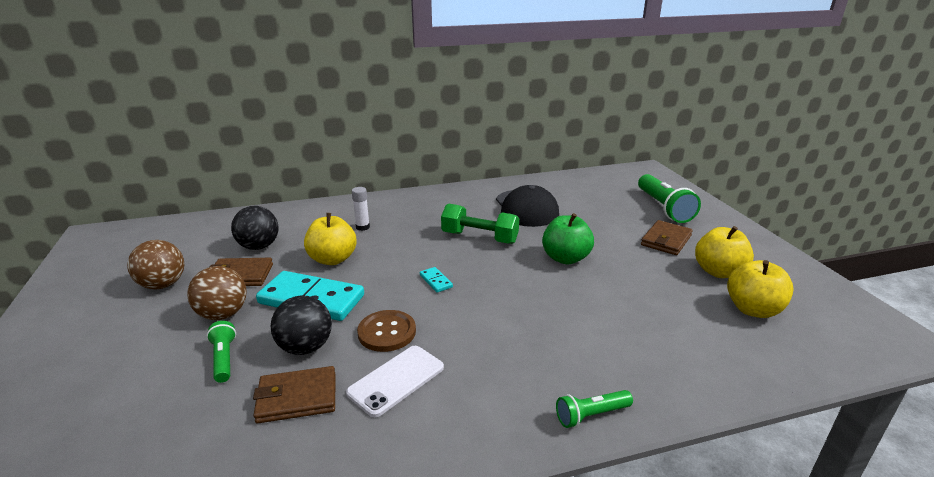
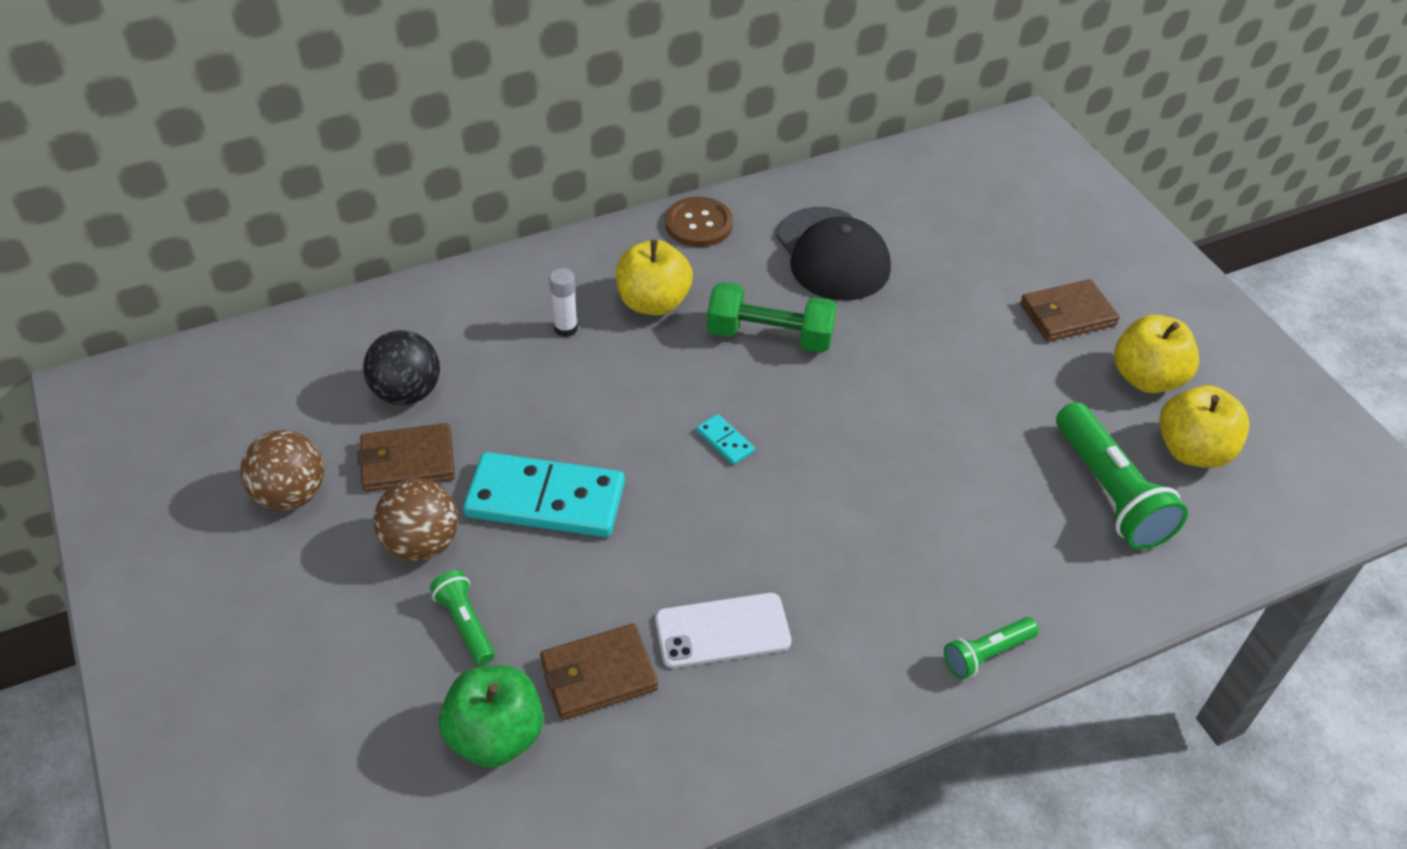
camera: 10 degrees left, 20 degrees up
(305, 347) = (575, 591): black ball -> none
(332, 259) = (544, 410): yellow apple -> yellow apple (653, 302)
(387, 332) = (682, 550): brown button -> brown button (699, 224)
(396, 380) = (722, 630): white phone -> white phone turned 45 degrees clockwise
(565, 258) = (915, 371): green apple -> green apple (496, 735)
(663, 208) = (1060, 233): green flashlight -> green flashlight (1109, 492)
(666, 240) = (1067, 314): brown wallet -> brown wallet turned 45 degrees clockwise

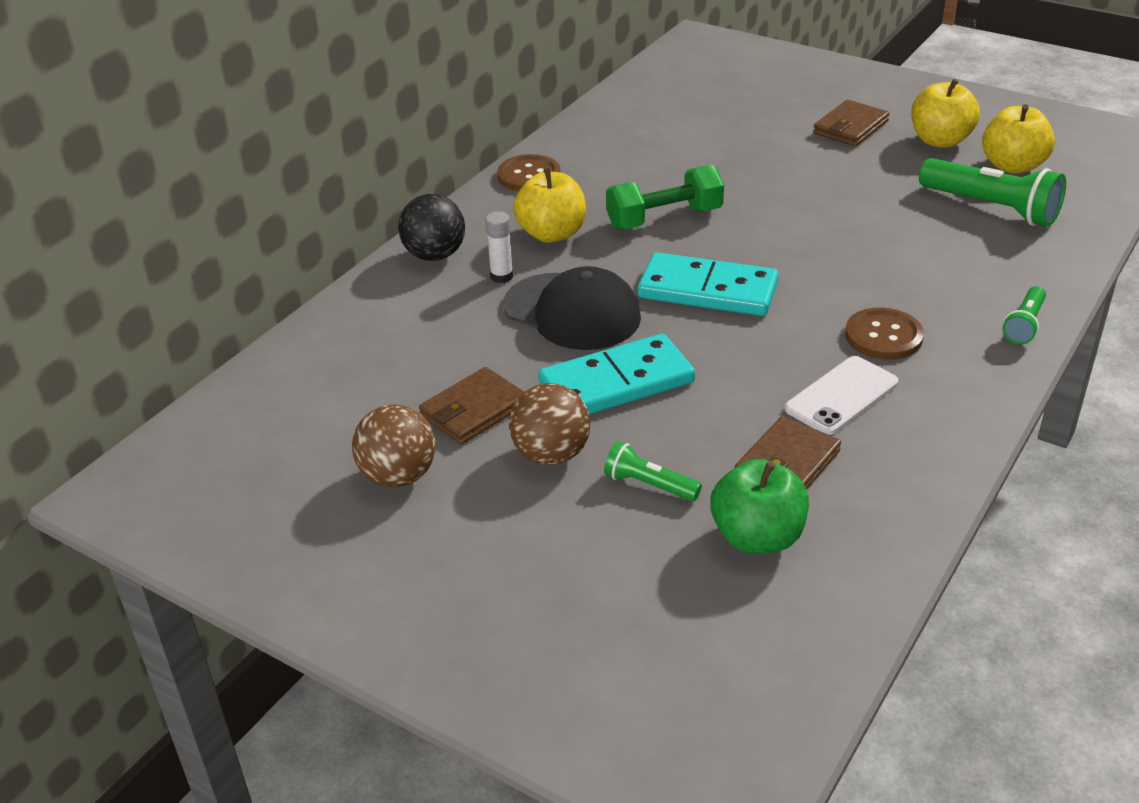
camera: 30 degrees left, 10 degrees down
(407, 393) = (418, 369): black ball -> black ball (435, 255)
(725, 441) = (707, 290): turquoise domino -> turquoise domino, size x2.43
(832, 254) = (651, 156): black cap -> black cap (572, 312)
(832, 586) = (883, 336): none -> brown button

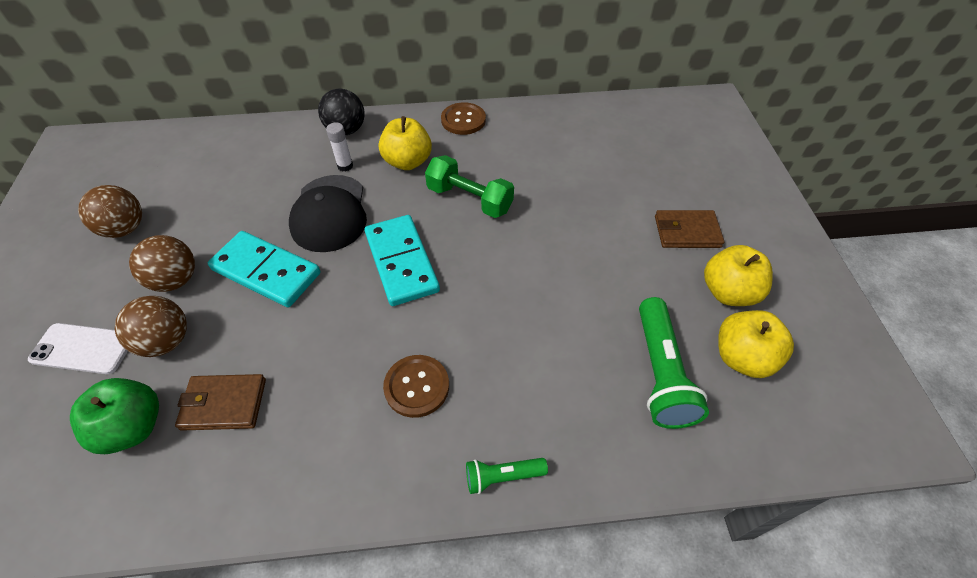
camera: 50 degrees right, 15 degrees up
(473, 410) = (202, 225): brown wallet -> none
(649, 485) = (166, 341): green flashlight -> brown ball
(841, 396) = (323, 397): white phone -> white phone (83, 348)

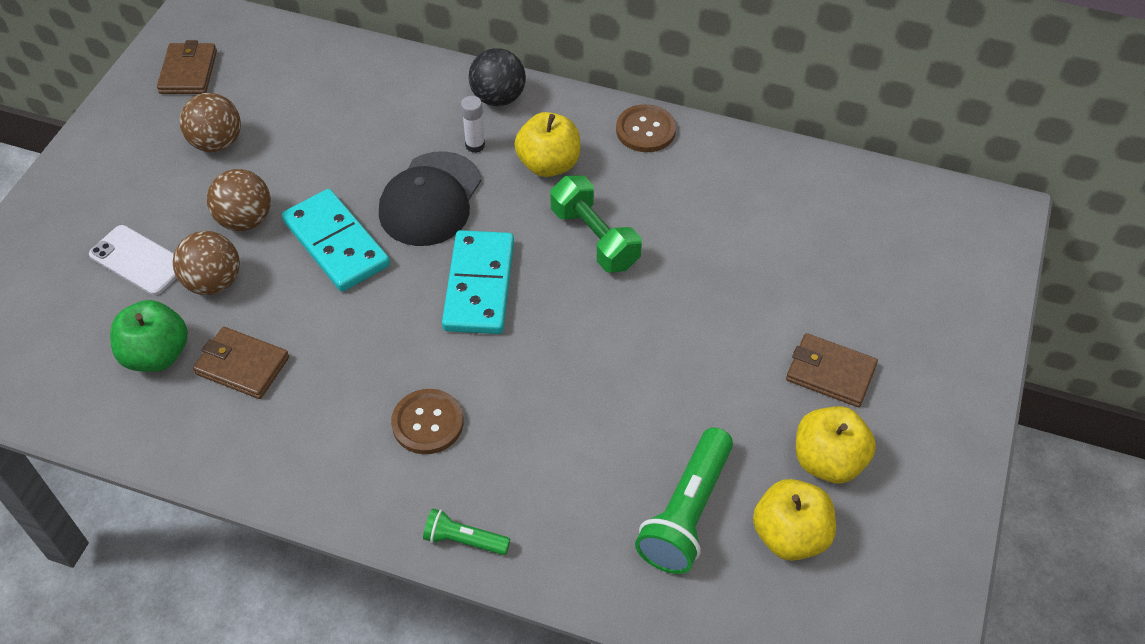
camera: 25 degrees right, 0 degrees up
(78, 184) = (188, 72): none -> brown wallet

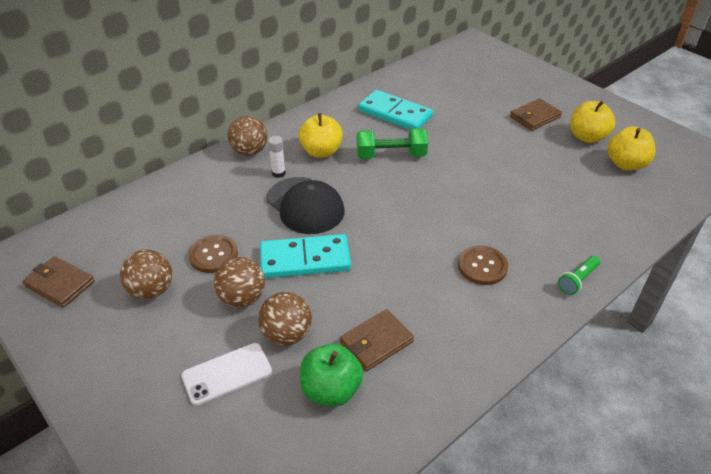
camera: 60 degrees left, 10 degrees down
(479, 285) = (391, 209): turquoise domino -> turquoise domino (395, 114)
(498, 98) = (249, 151): black ball -> brown ball
(645, 130) = (329, 111): brown button -> brown button (213, 255)
(686, 513) = (597, 191): green flashlight -> none

